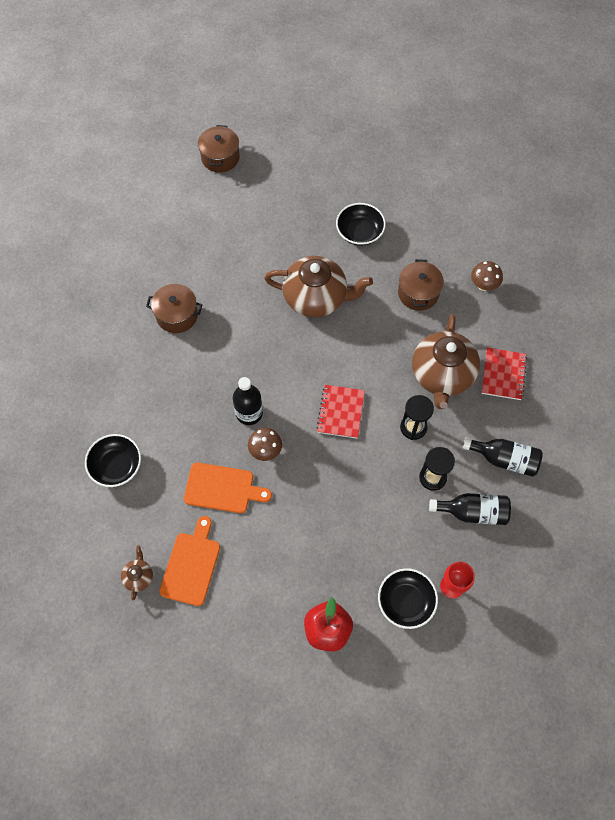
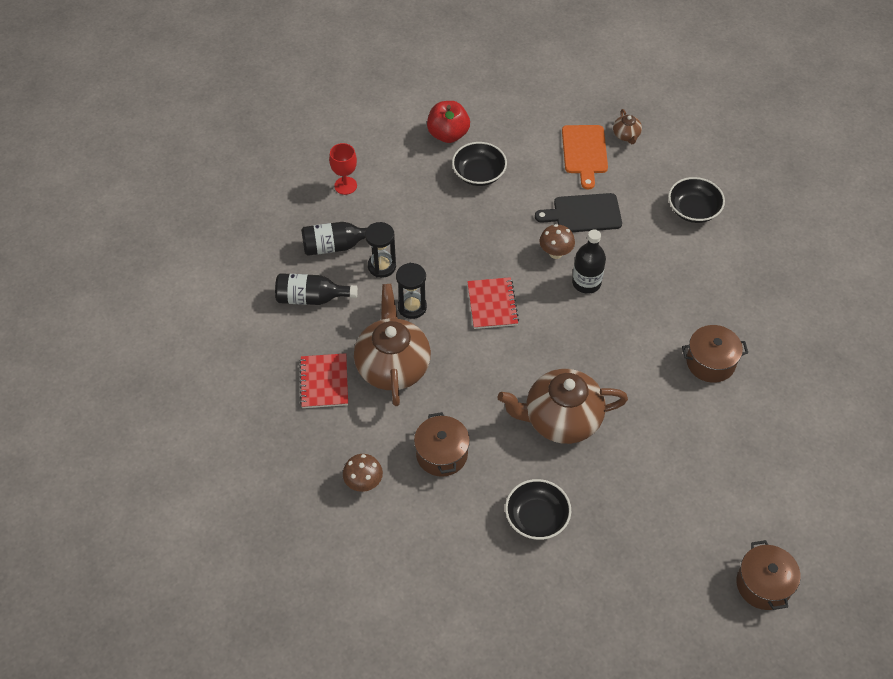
camera: 165 degrees right, 10 degrees down
(222, 488) = (583, 214): orange cutting board -> black cutting board
(406, 601) = (385, 166): black bowl -> black bowl (479, 174)

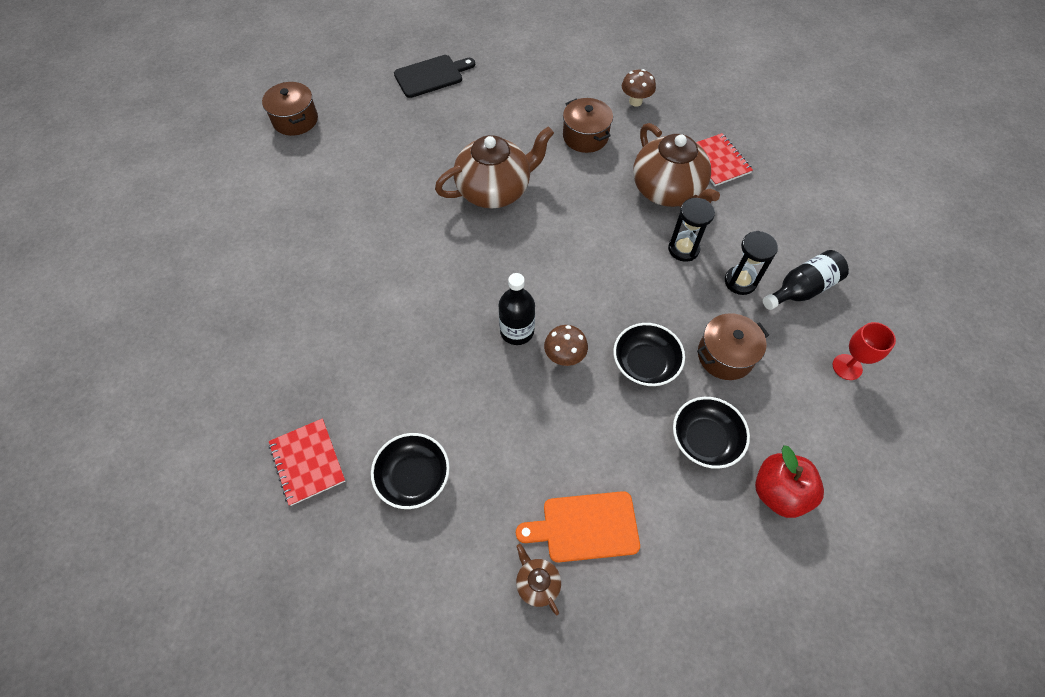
camera: 160 degrees right, 5 degrees up
(311, 298) = (784, 228): black bottle -> none
(492, 304) = (606, 276): red notebook -> red notebook (307, 462)
(536, 517) = (488, 115): black bowl -> black bowl (645, 363)
(583, 214) = (551, 423): black cutting board -> black cutting board (431, 76)
(584, 152) = (585, 527): orange cutting board -> orange cutting board turned 75 degrees counterclockwise
(710, 362) = (362, 283): brown pot -> brown pot (725, 355)

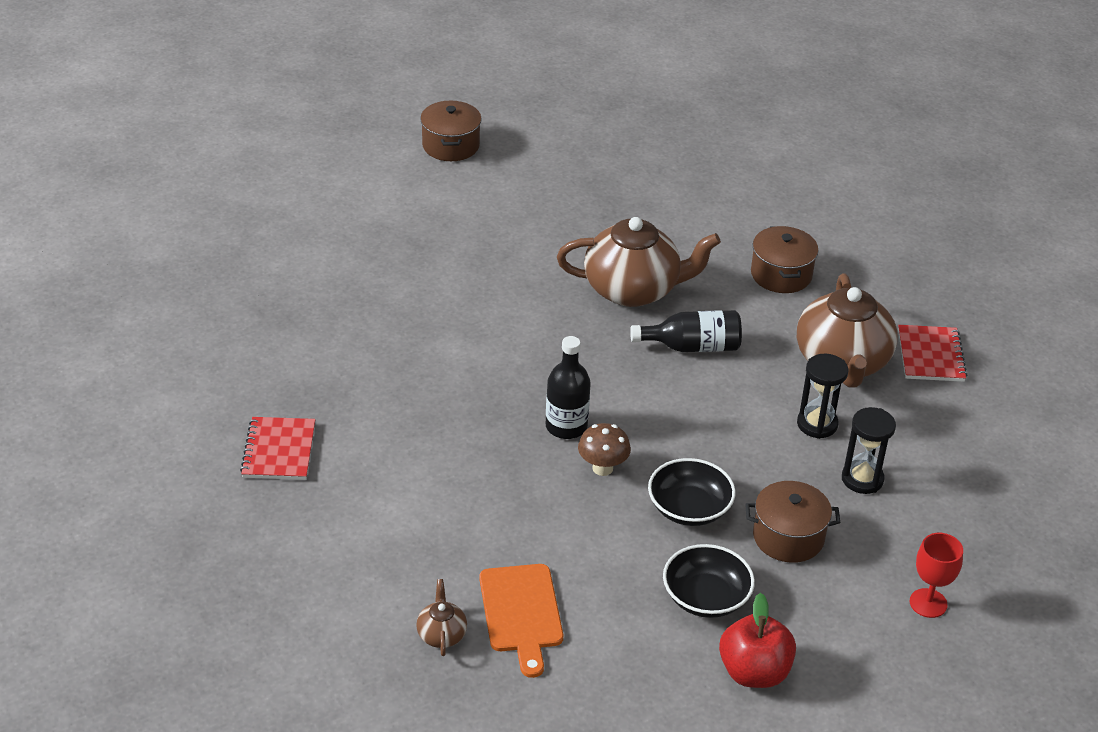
camera: 25 degrees right, 20 degrees down
(413, 477) = (375, 504): black bowl -> none
(431, 76) = (637, 151): black cutting board -> none
(585, 527) = (521, 613): orange cutting board -> orange cutting board turned 120 degrees counterclockwise
(635, 101) = (872, 260): brown mushroom -> none
(801, 289) = (933, 514): black bottle -> black bottle (692, 346)

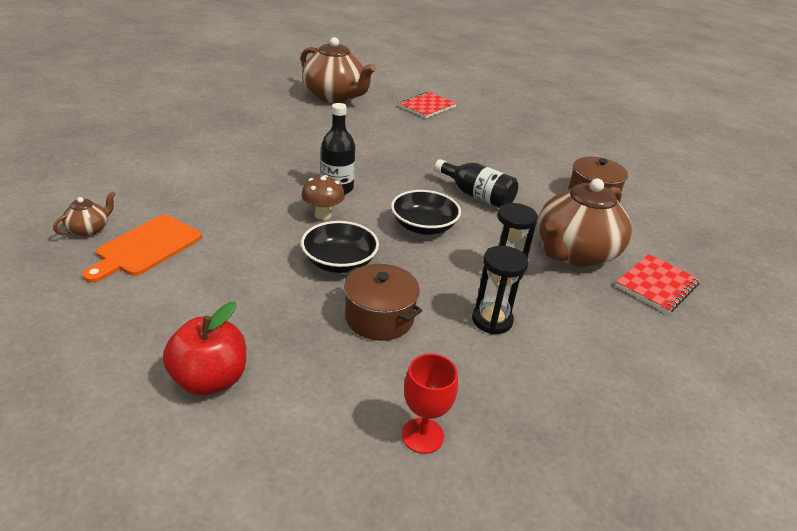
camera: 40 degrees right, 5 degrees down
(278, 451) = (182, 124): red notebook -> red notebook (427, 106)
(450, 145) = (471, 78): brown pot -> none
(633, 290) = (480, 159): brown teapot -> brown teapot (334, 96)
(706, 597) = (262, 313): black bowl -> black bowl (423, 226)

